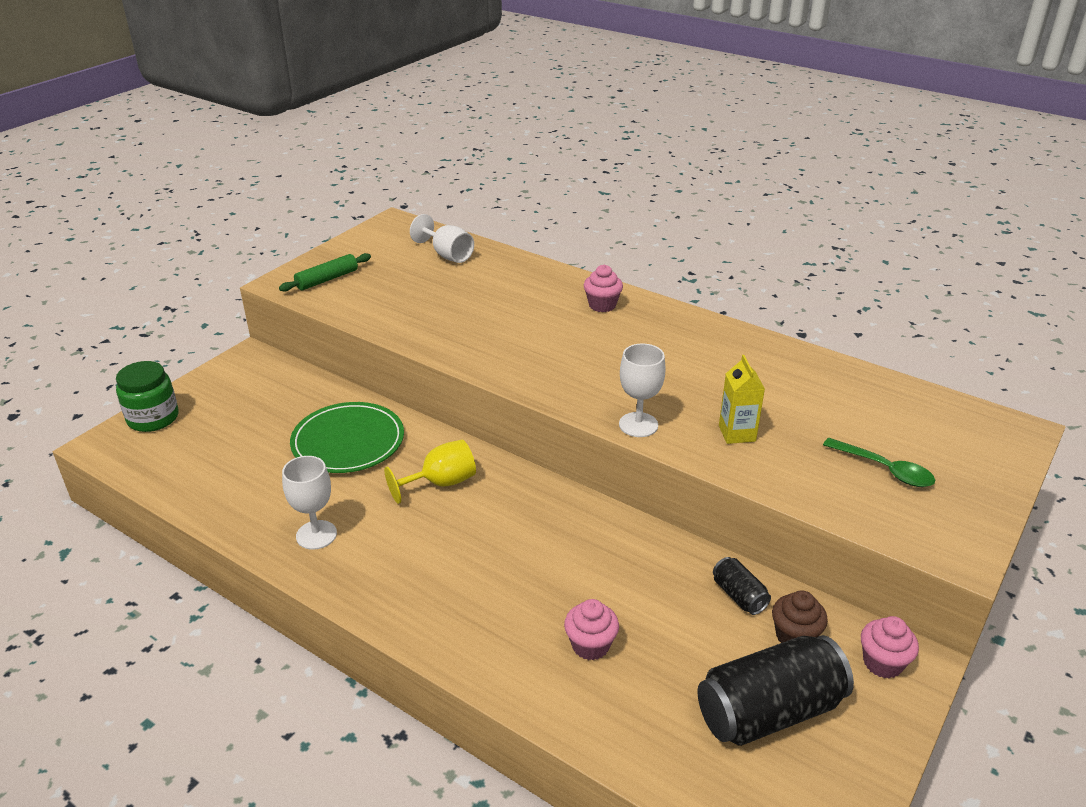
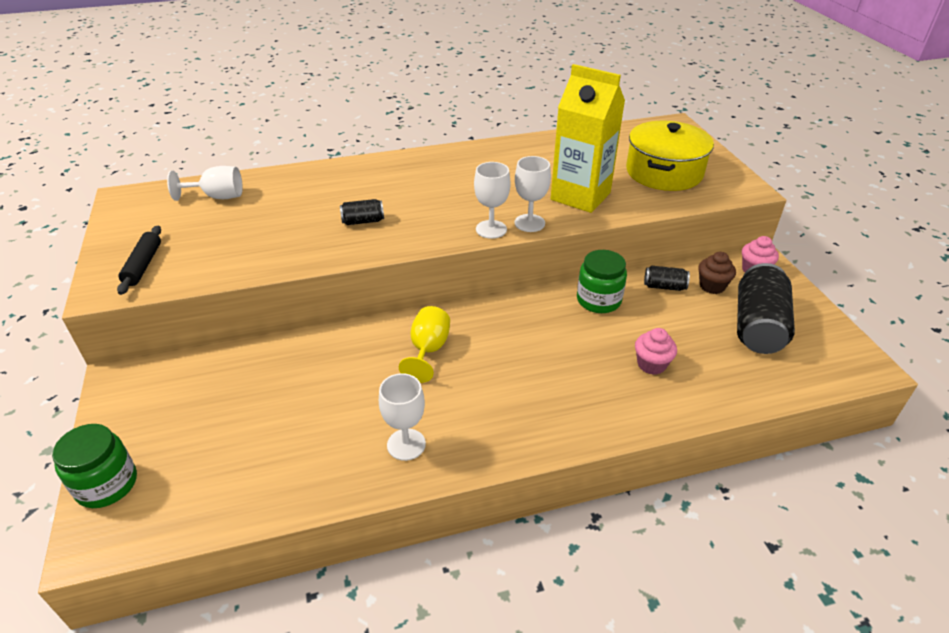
camera: 50 degrees left, 5 degrees up
(327, 279) = (143, 265): green rolling pin -> black rolling pin
(348, 441) = (318, 374): green plate -> none
(509, 335) = (363, 221): none -> black can
(594, 407) = (491, 229): none -> white goblet
(602, 305) = (387, 172): pink cupcake -> none
(647, 555) = (598, 300): none -> green jar
(737, 433) = (580, 196): yellow carton -> yellow carton, size x2.05
(885, 469) = (664, 172): green spoon -> yellow pot

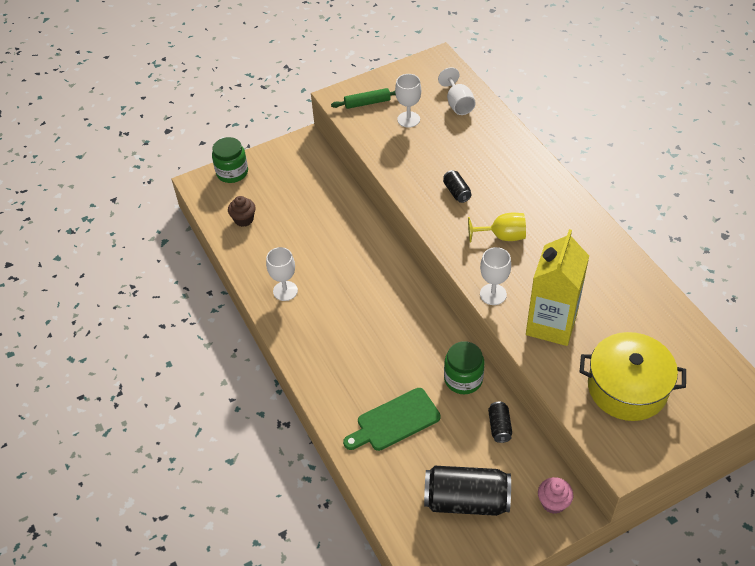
camera: 80 degrees right, 10 degrees up
(143, 265) = (367, 103): black rolling pin -> green rolling pin
(428, 350) = (372, 281): yellow goblet -> yellow goblet (502, 236)
(491, 229) = (474, 271): white goblet -> white goblet (408, 119)
(651, 364) = (394, 421): pink cupcake -> green cutting board
(712, 286) = (513, 465): brown cupcake -> brown cupcake (244, 219)

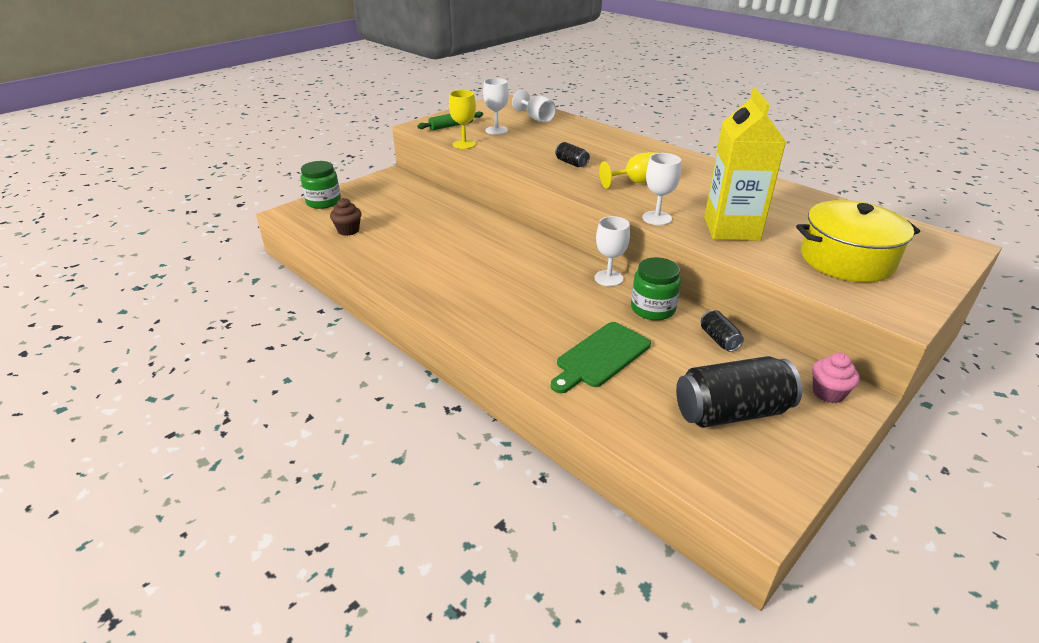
camera: 20 degrees left, 15 degrees down
(285, 291) = (417, 274): white goblet -> white goblet (608, 278)
(368, 139) = (464, 144): none -> yellow goblet

